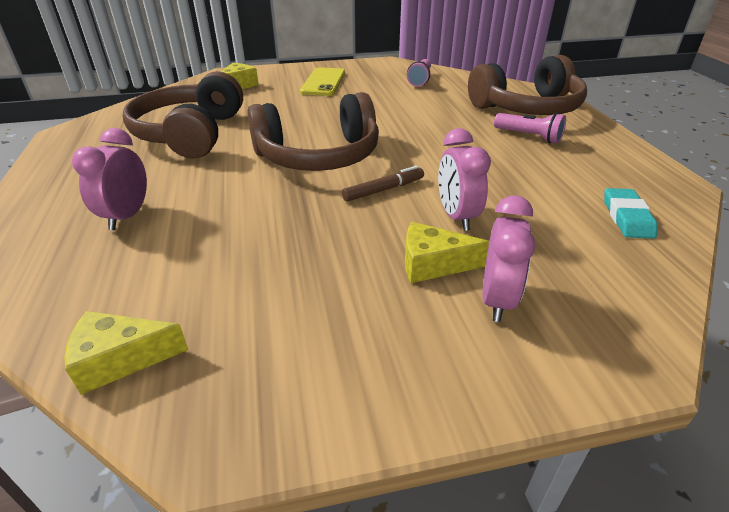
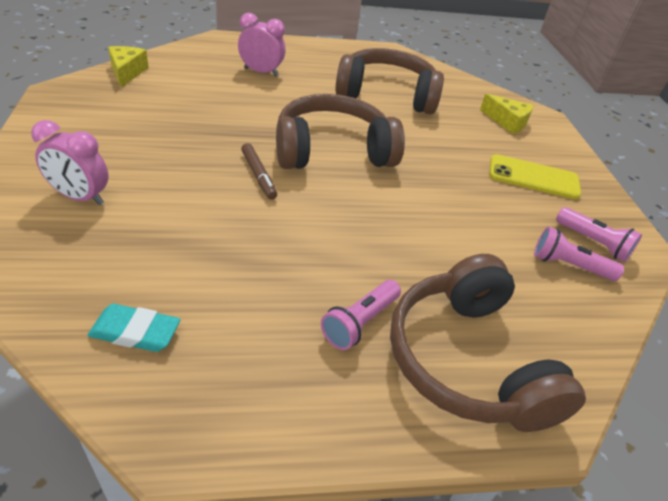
camera: 90 degrees right, 5 degrees up
(318, 156) = (332, 151): brown headphones -> brown headphones turned 90 degrees clockwise
(392, 72) = (593, 243): none -> pink flashlight
(433, 264) = (139, 178): yellow cheese -> none
(456, 216) = (197, 206): pink clock -> none

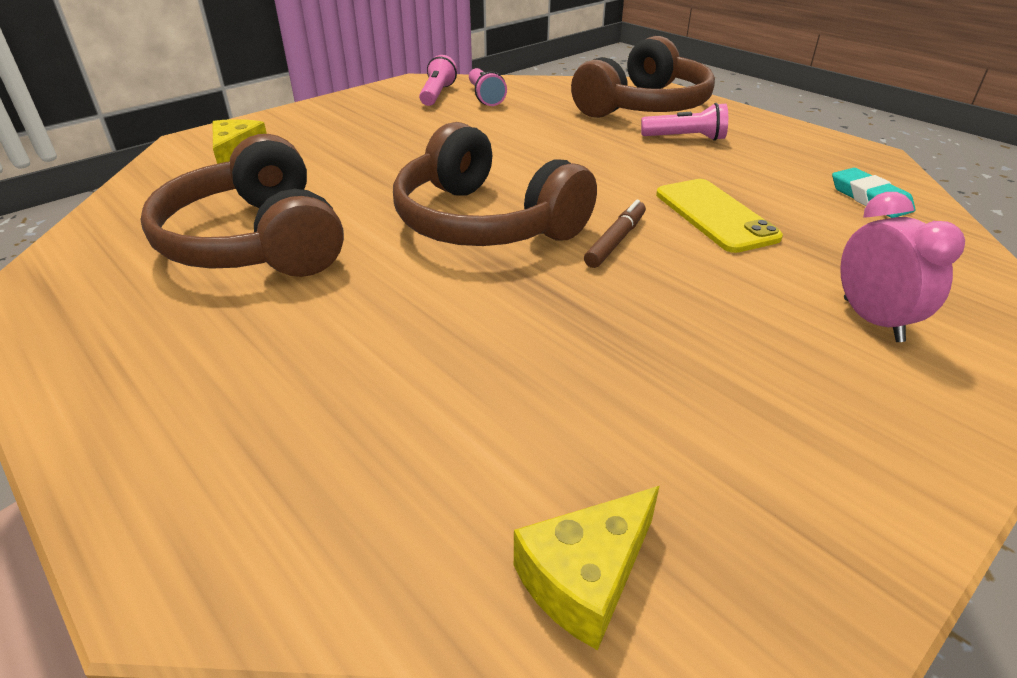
camera: 120 degrees left, 5 degrees down
(261, 72) = (320, 389): pink clock -> none
(533, 177) = (362, 125): yellow phone -> yellow phone (715, 215)

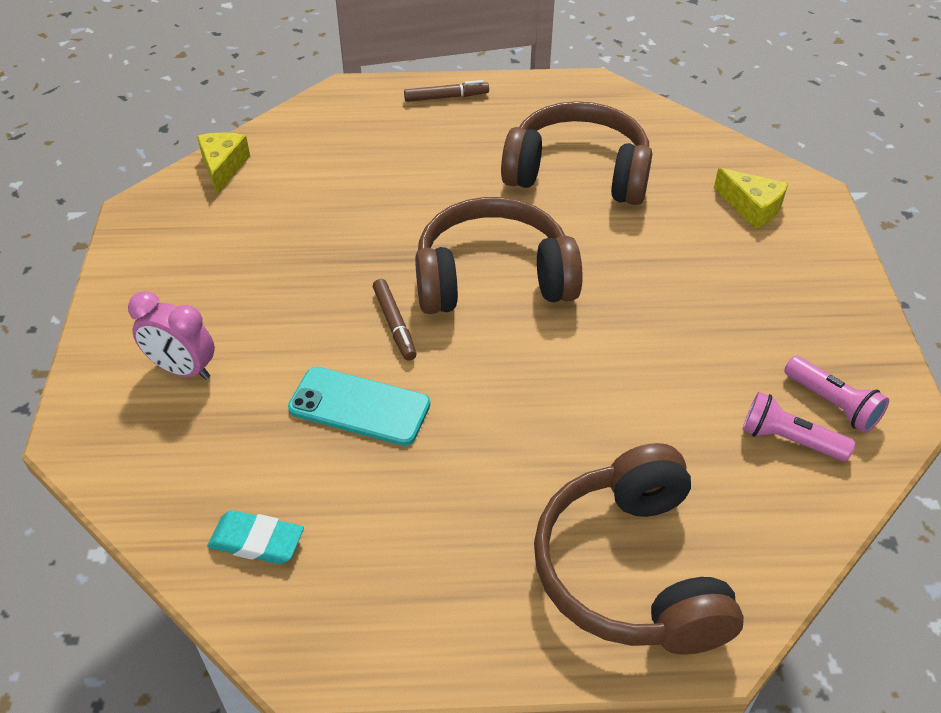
camera: 130 degrees right, 10 degrees up
(124, 420) = (446, 97): none -> brown marker
(686, 138) = (507, 525): pink flashlight -> none
(715, 215) = (359, 406): yellow phone -> turquoise phone

